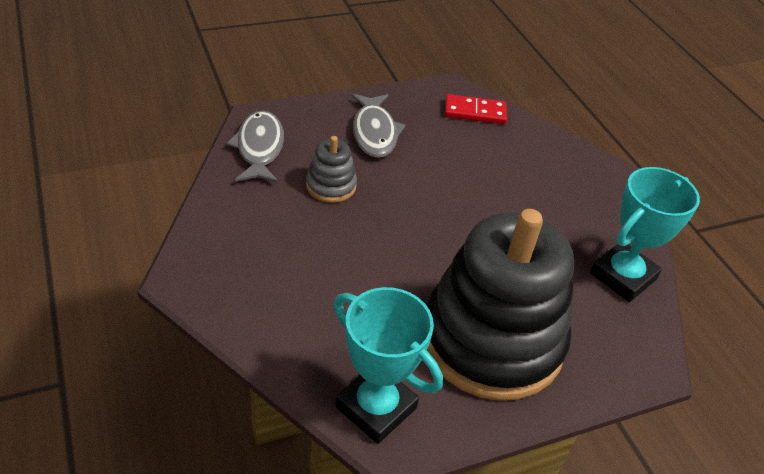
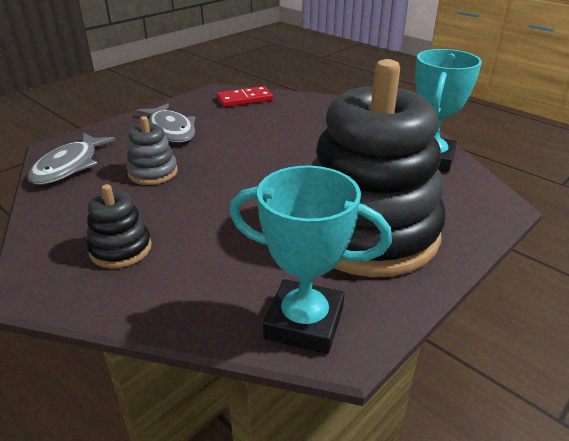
camera: 20 degrees left, 10 degrees down
(259, 148) = (69, 166): grey fish -> grey fish turned 135 degrees counterclockwise
(264, 267) = (121, 249): none -> black stacking toy

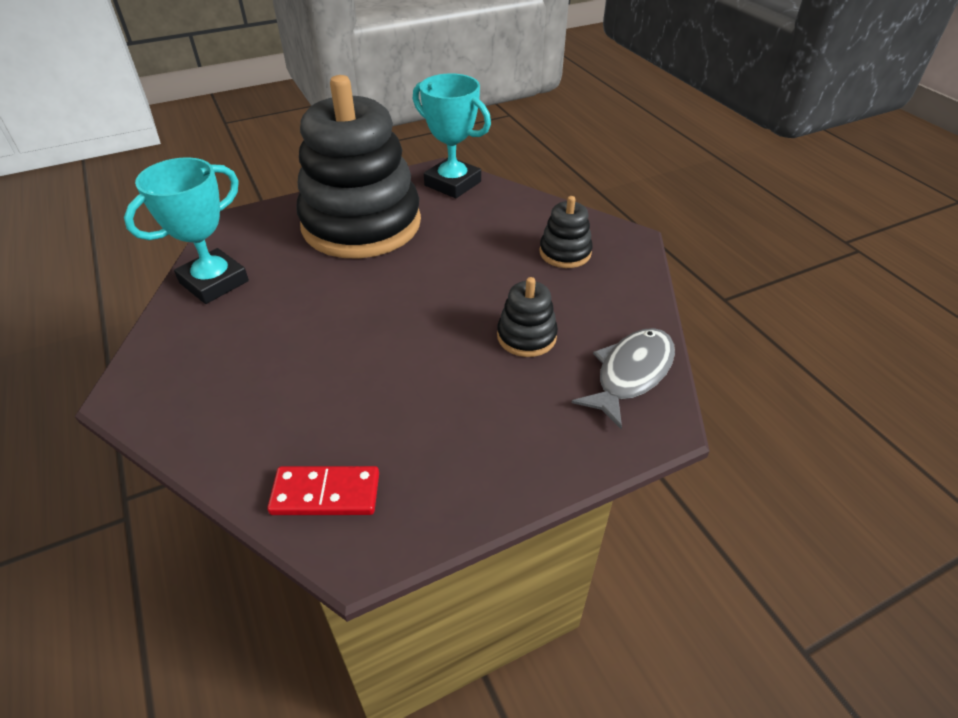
camera: 160 degrees left, 10 degrees up
(153, 172) = (526, 336): grey stacking toy -> black stacking toy
(171, 130) = (486, 423): grey fish -> none

